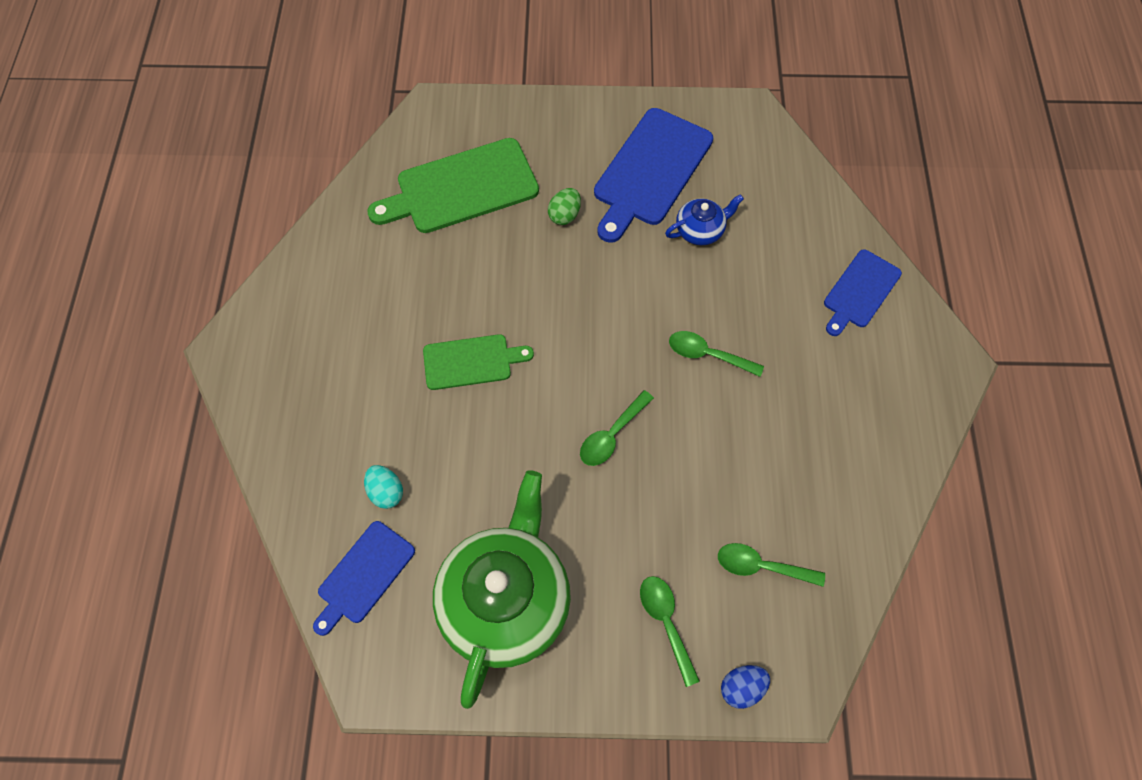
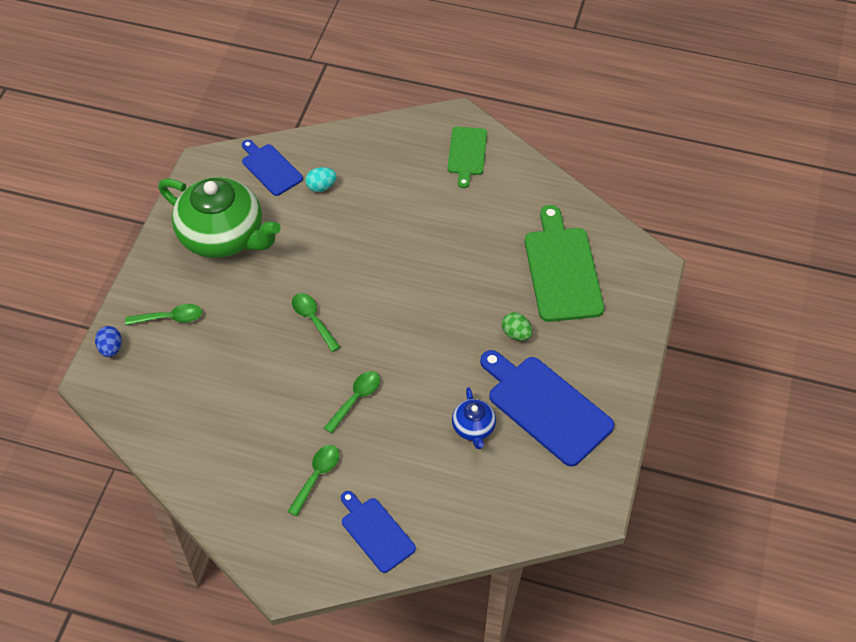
camera: 105 degrees right, 10 degrees down
(471, 362) = (402, 248): green cutting board -> green cutting board (467, 153)
(761, 566) = (181, 384): green spoon -> green spoon (317, 476)

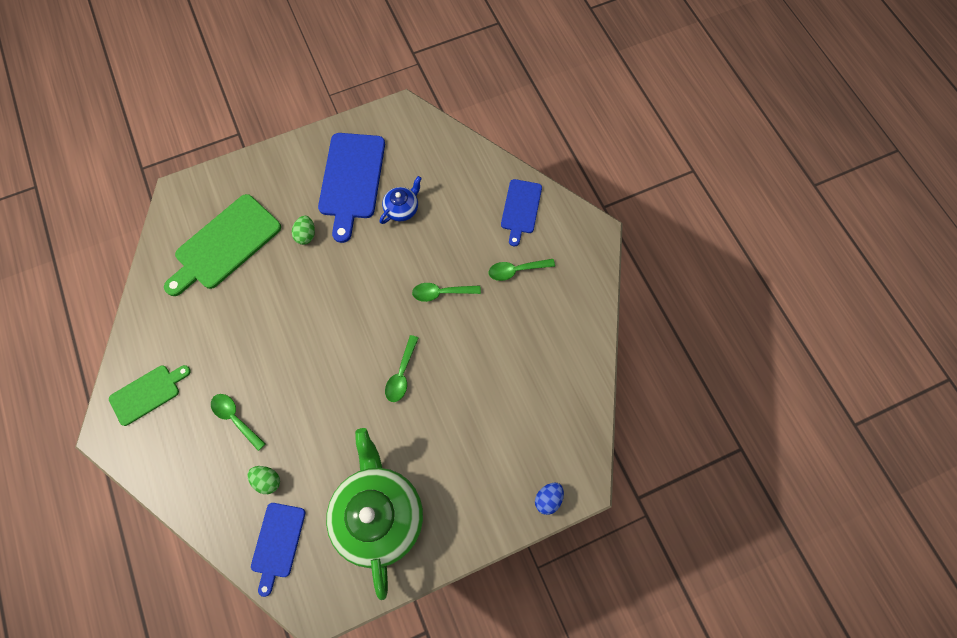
camera: 130 degrees left, 15 degrees up
(170, 318) = (486, 480): green spoon -> green spoon (235, 418)
(321, 187) = (267, 480): turquoise egg -> green egg

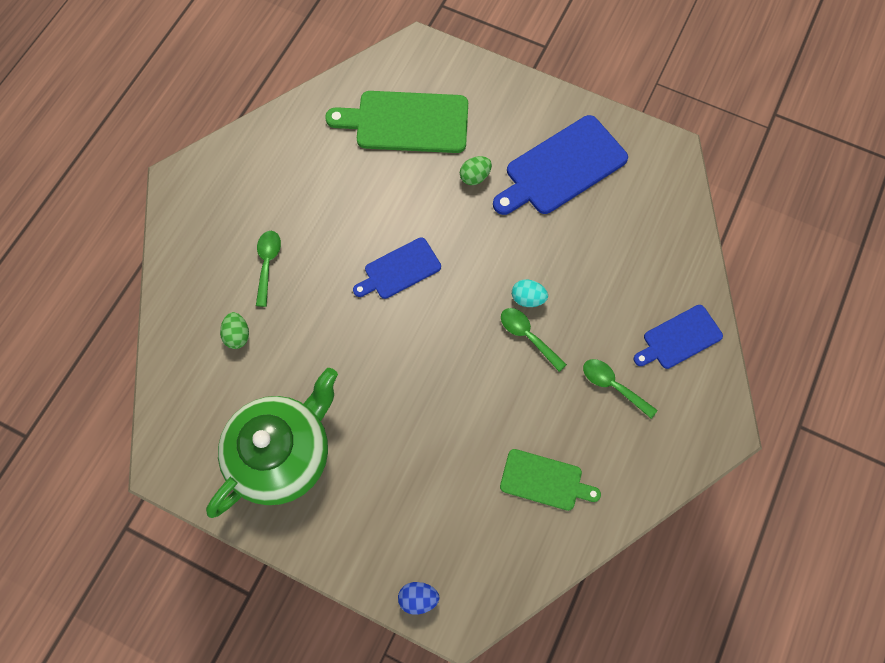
camera: 50 degrees right, 0 degrees up
(147, 393) = (232, 179): green cutting board -> green cutting board (544, 480)
(277, 543) = (193, 389): blue cutting board -> blue cutting board (399, 270)
(401, 374) = (421, 366): green spoon -> none
(402, 209) = (576, 233): blue teapot -> none
(417, 272) = (527, 298): none -> turquoise egg

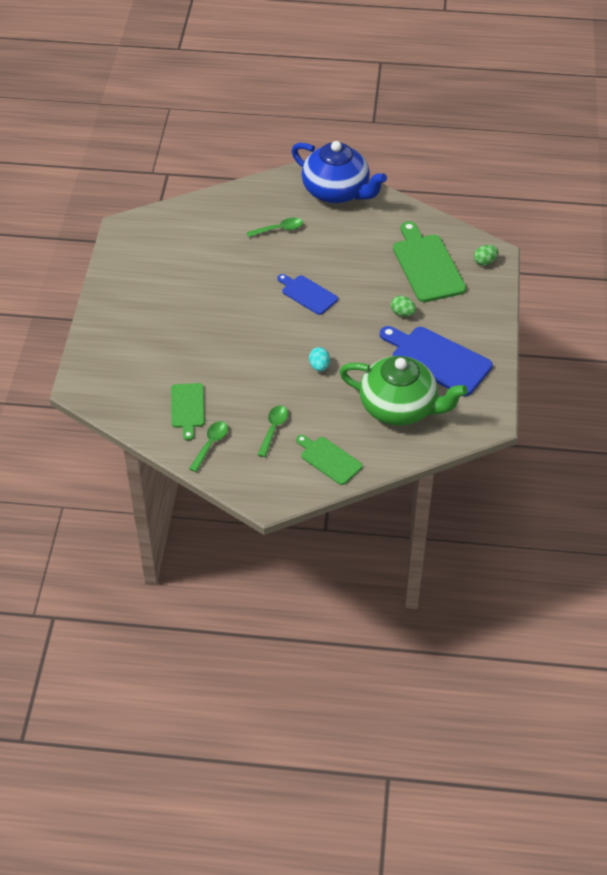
camera: 70 degrees right, 20 degrees down
(230, 172) = (337, 191): none -> blue teapot
(237, 335) = (222, 231): green egg -> green egg (484, 262)
(282, 453) = (153, 275): green teapot -> green teapot (399, 407)
(418, 598) = (85, 364): blue egg -> none
(527, 336) = (290, 373): green spoon -> green spoon (211, 444)
(679, 338) = (329, 459): blue cutting board -> green cutting board

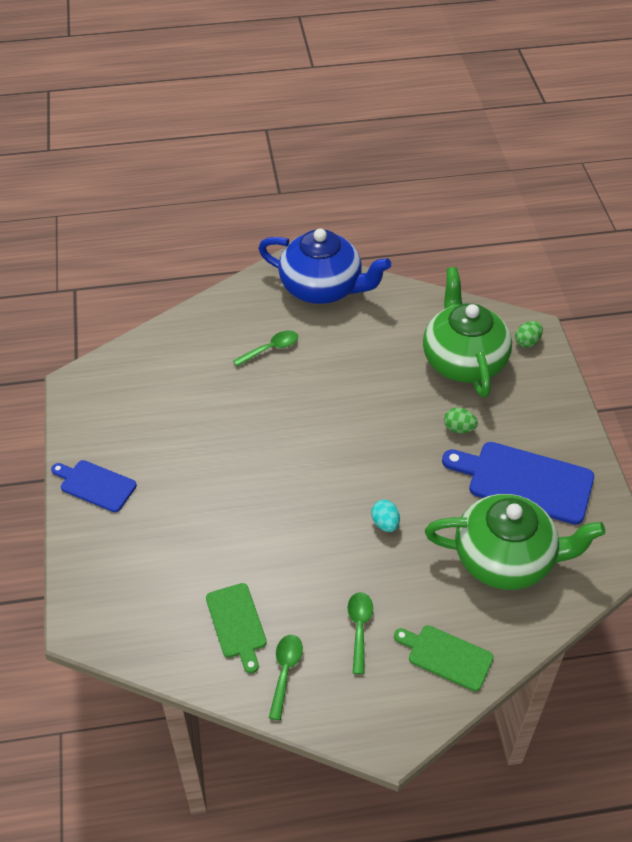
camera: 15 degrees left, 0 degrees up
(307, 294) = (335, 427): blue cutting board -> blue cutting board (95, 485)
(427, 265) = (463, 360): green cutting board -> green teapot

